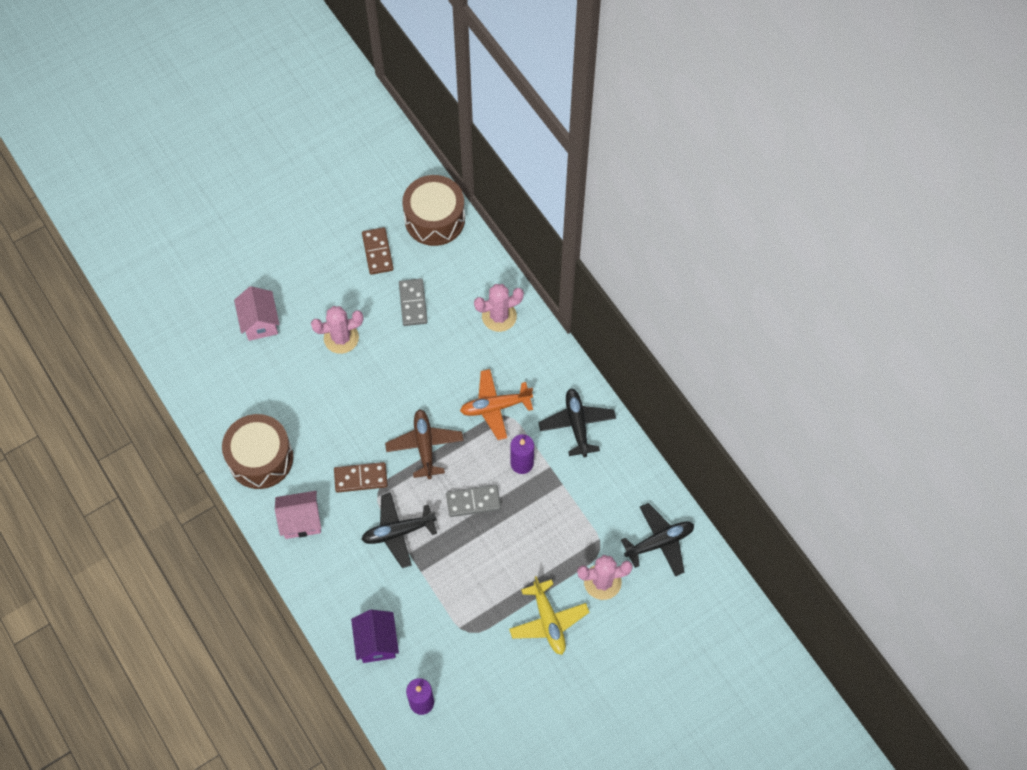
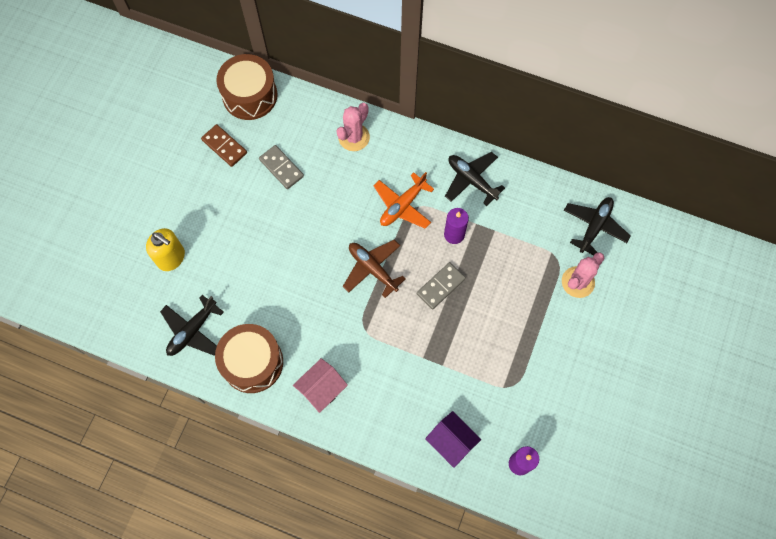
camera: 35 degrees left, 5 degrees up
(260, 322) = (171, 258): pink house -> yellow soap dispenser
(341, 338) = (245, 229): pink cactus -> none
(361, 478) = (342, 325): brown domino -> none
(398, 532) = (402, 347): black plane -> black plane (192, 331)
(548, 621) = (563, 337): yellow plane -> none

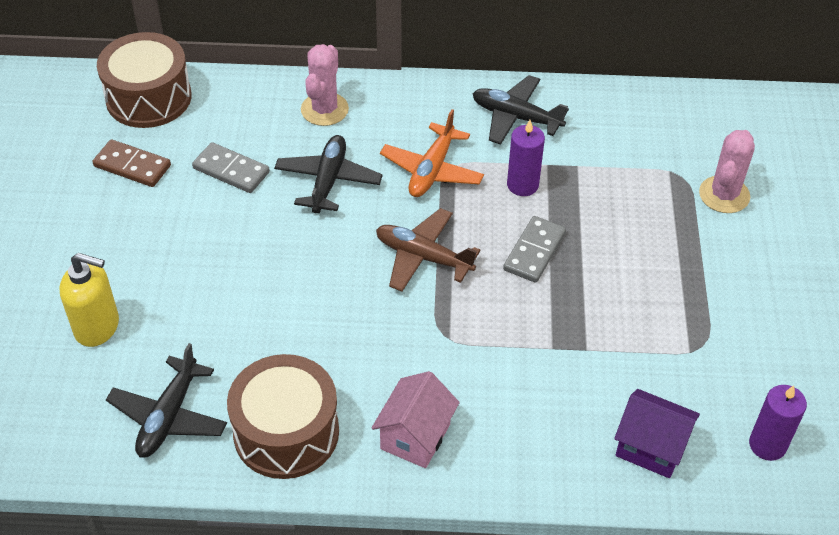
camera: 20 degrees left, 20 degrees down
(594, 227) = (711, 127): black plane -> black plane (328, 181)

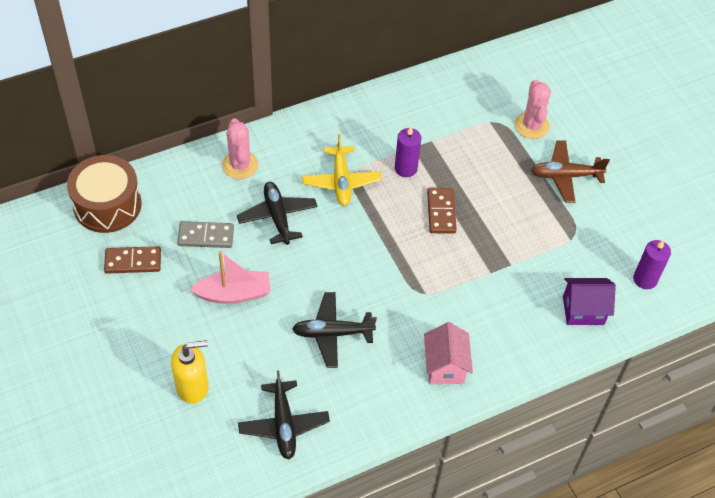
camera: 30 degrees left, 5 degrees up
(218, 244) = (234, 294): none -> pink boat
(286, 432) = (365, 400): brown drum -> none
(423, 257) = (374, 245): brown plane -> brown plane (565, 176)
(432, 170) = (341, 181): orange plane -> yellow plane
(516, 117) = (372, 121): black plane -> black plane (332, 333)
(534, 251) = (441, 212): grey domino -> brown domino

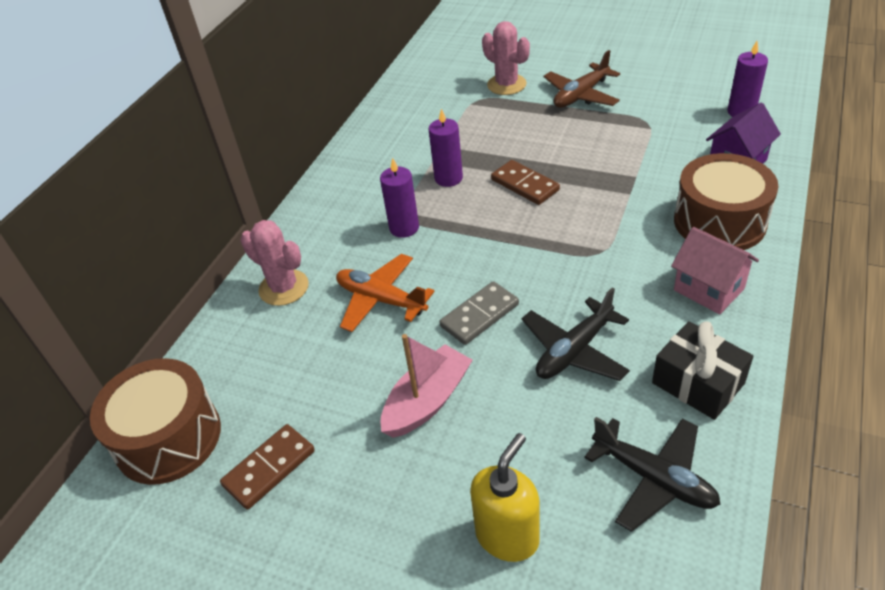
camera: 35 degrees left, 10 degrees down
(206, 236) = (326, 375): grey domino -> grey domino (479, 315)
(277, 217) = (381, 300): black plane -> orange plane
(341, 181) = (404, 228): yellow plane -> purple candle
(366, 405) = (698, 383): none -> black gift
(512, 336) = (719, 221): none -> brown drum

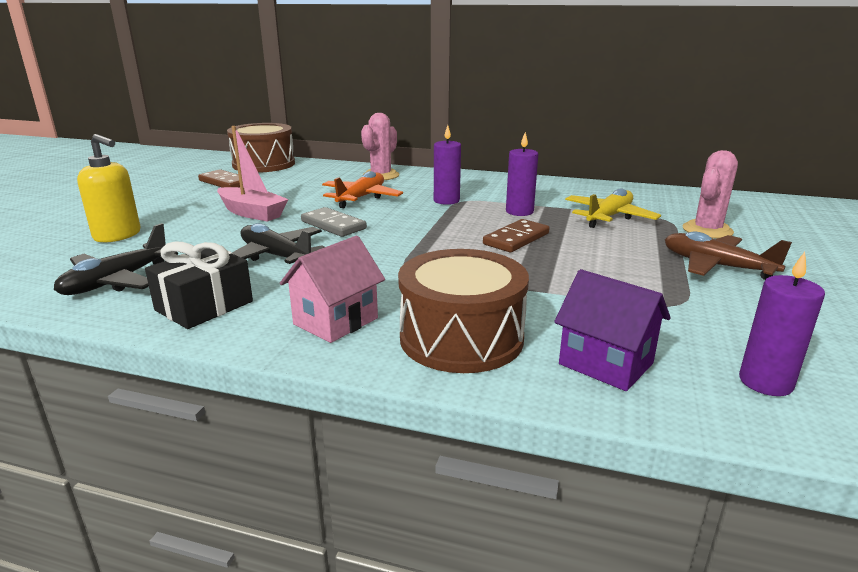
camera: 80 degrees right, 20 degrees down
(470, 127) = (609, 217): none -> yellow plane

